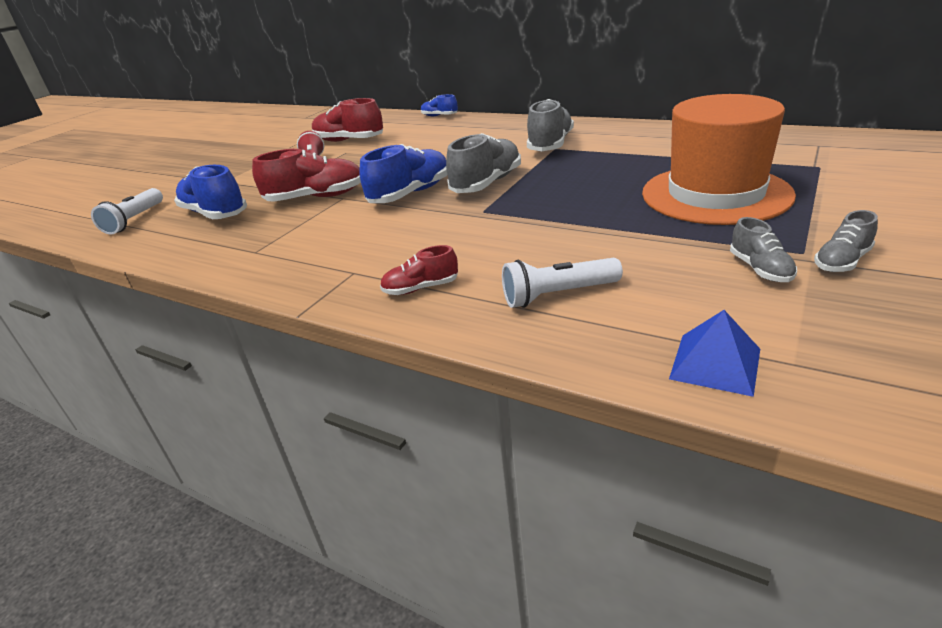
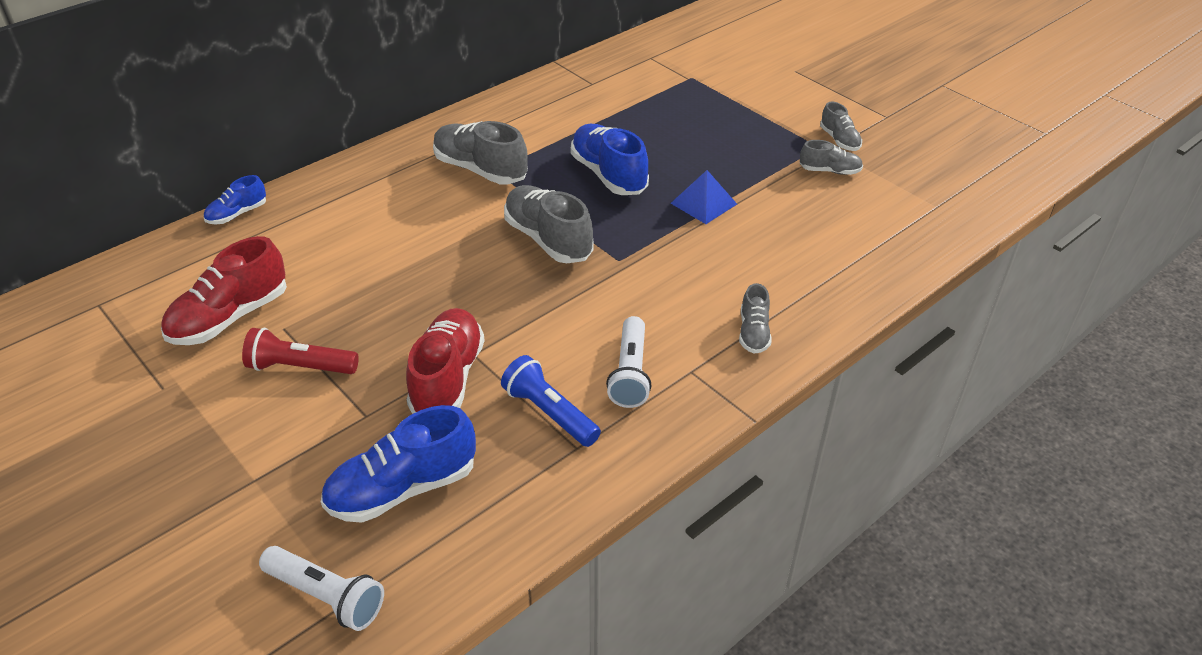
camera: 75 degrees left, 10 degrees up
(289, 234) = (549, 413): none -> blue flashlight
(410, 194) = (520, 297): blue shoe -> blue shoe (608, 175)
(421, 288) = (753, 333): red shoe -> grey shoe
(558, 295) = (811, 264): white flashlight -> white flashlight (630, 373)
(715, 194) = (699, 136): orange hat -> none
(715, 363) = (925, 232): blue pyramid -> blue pyramid (703, 203)

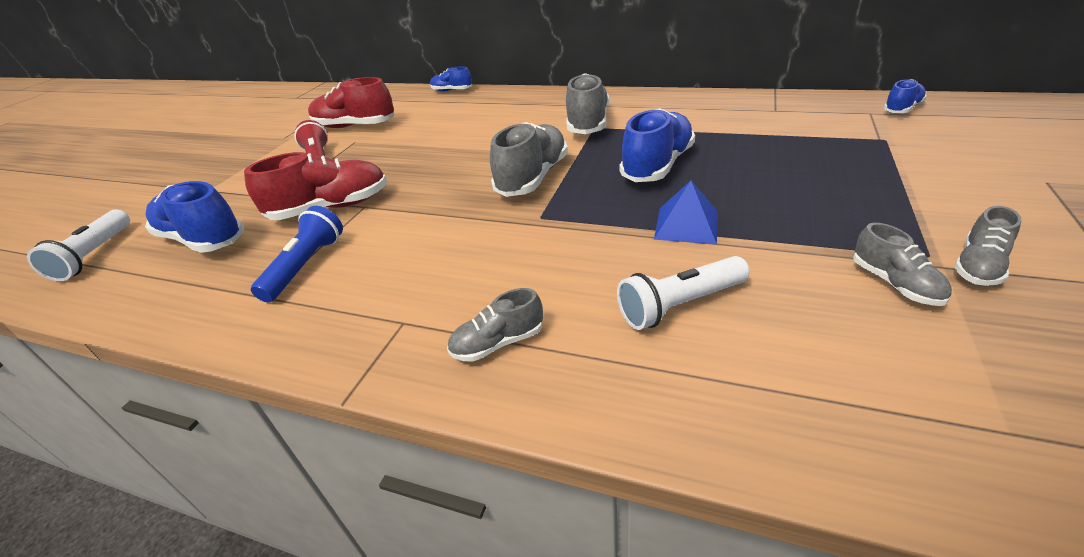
camera: 65 degrees right, 5 degrees down
(630, 373) = (379, 286): white flashlight -> white flashlight (679, 305)
(661, 45) = (902, 109): none -> blue shoe

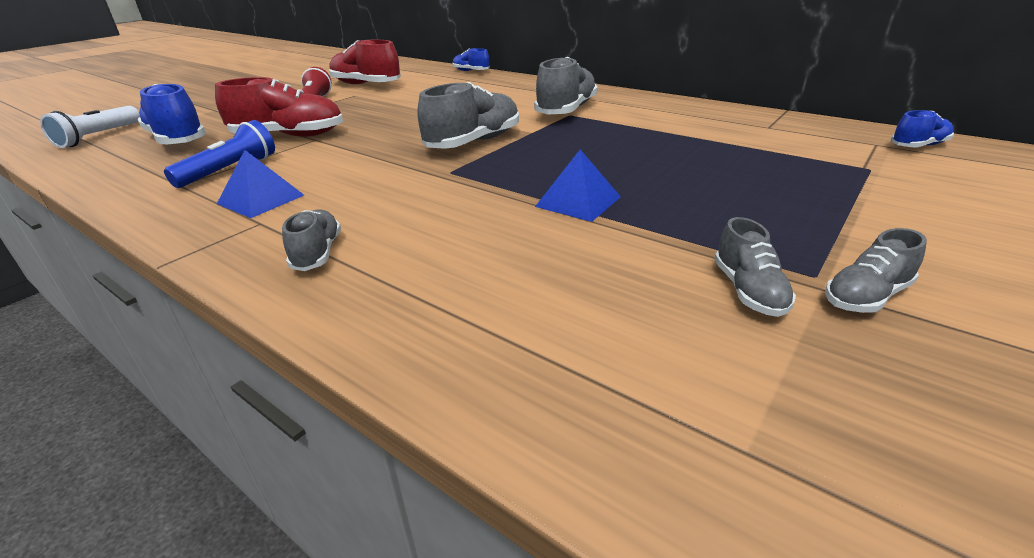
camera: 15 degrees right, 5 degrees down
(376, 294) = (260, 199): none -> blue pyramid
(498, 343) = (317, 253): grey shoe -> grey shoe turned 90 degrees clockwise
(657, 165) = (598, 152): blue shoe -> none
(679, 305) = (505, 261): white flashlight -> none

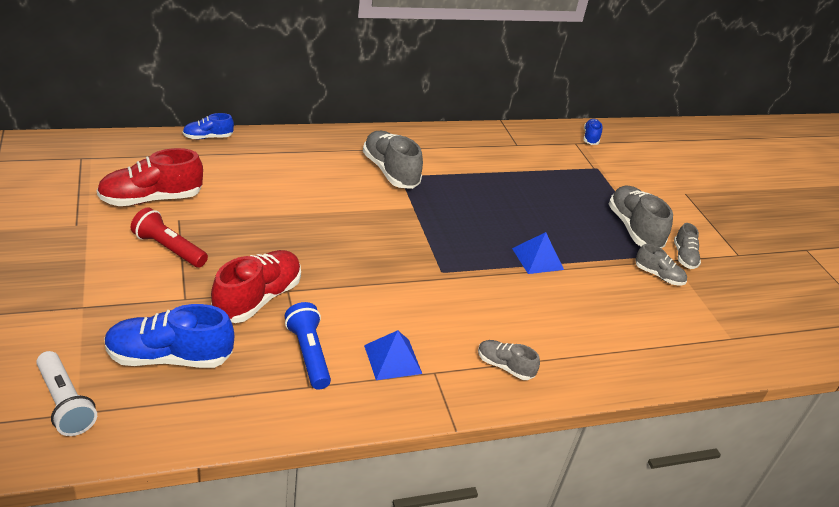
camera: 60 degrees left, 5 degrees up
(474, 142) = (401, 236): grey shoe -> grey shoe (633, 229)

